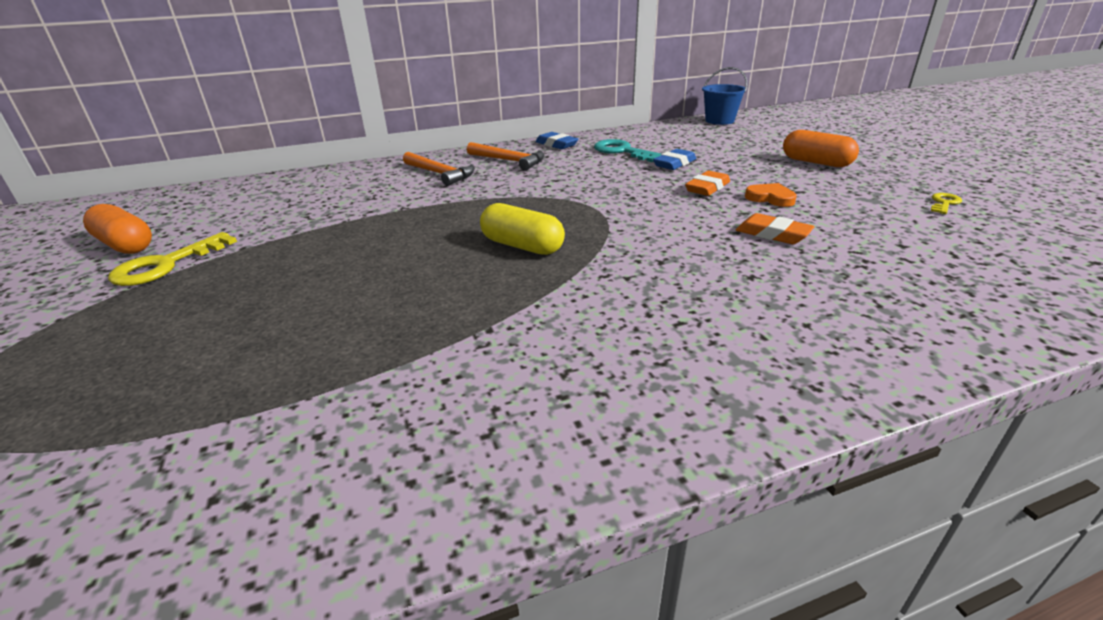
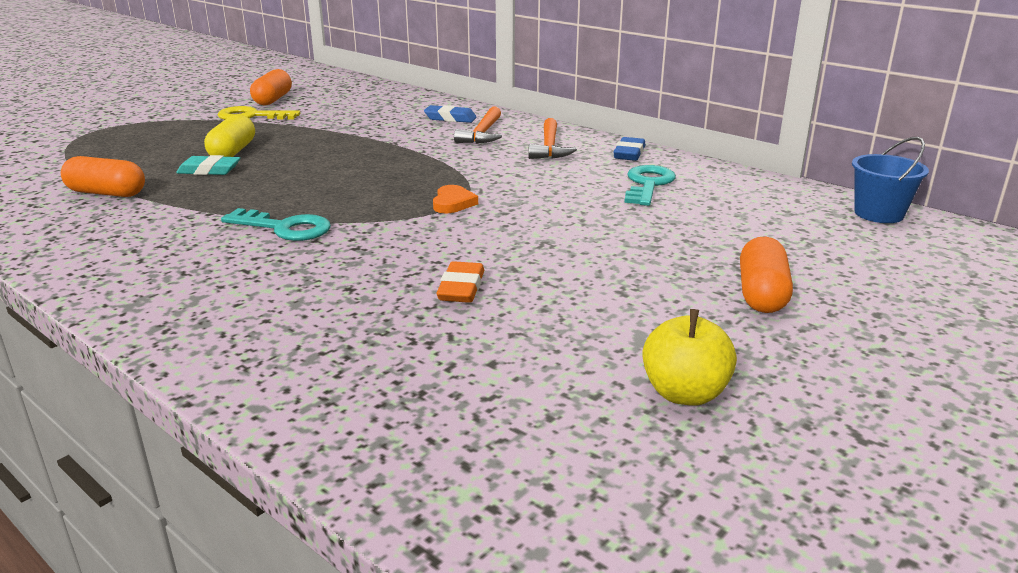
camera: 60 degrees right, 5 degrees down
(307, 408) = (107, 193): none -> orange capsule
(334, 314) = (209, 170): none -> turquoise eraser
(522, 246) = (349, 194): yellow capsule -> yellow capsule (232, 152)
(582, 288) = (285, 228): none -> turquoise key
(674, 164) = (638, 215): blue eraser -> blue eraser (450, 118)
(707, 188) = (572, 241): orange eraser -> none
(770, 198) = (575, 277): orange heart -> orange heart (453, 203)
(944, 203) = (684, 393): yellow key -> yellow apple

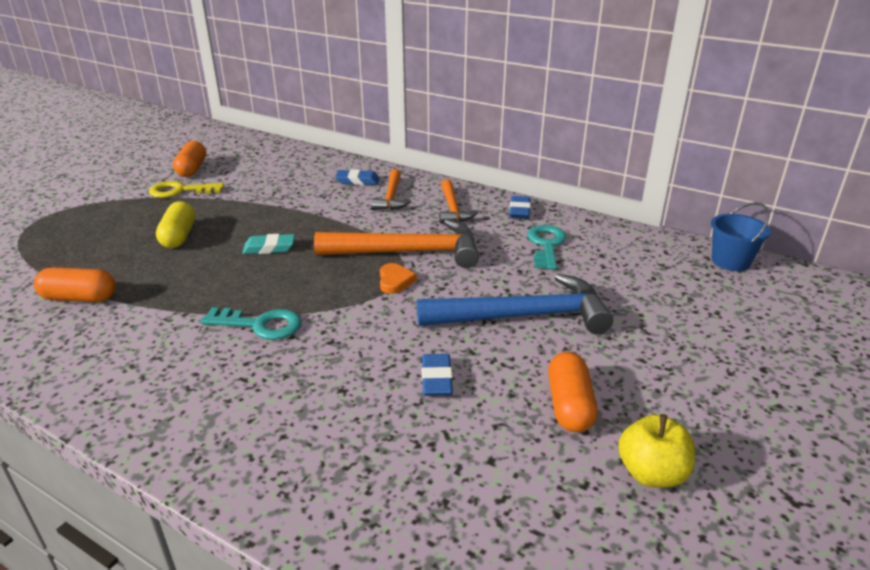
camera: 10 degrees left, 5 degrees up
(209, 170) = (166, 261): turquoise eraser -> turquoise eraser (269, 248)
(461, 288) = (436, 379): orange eraser -> blue eraser
(480, 180) = (408, 252): none -> orange hammer
(590, 243) = (523, 316): none -> blue hammer
(762, 294) = (673, 358): orange capsule -> orange capsule (569, 405)

